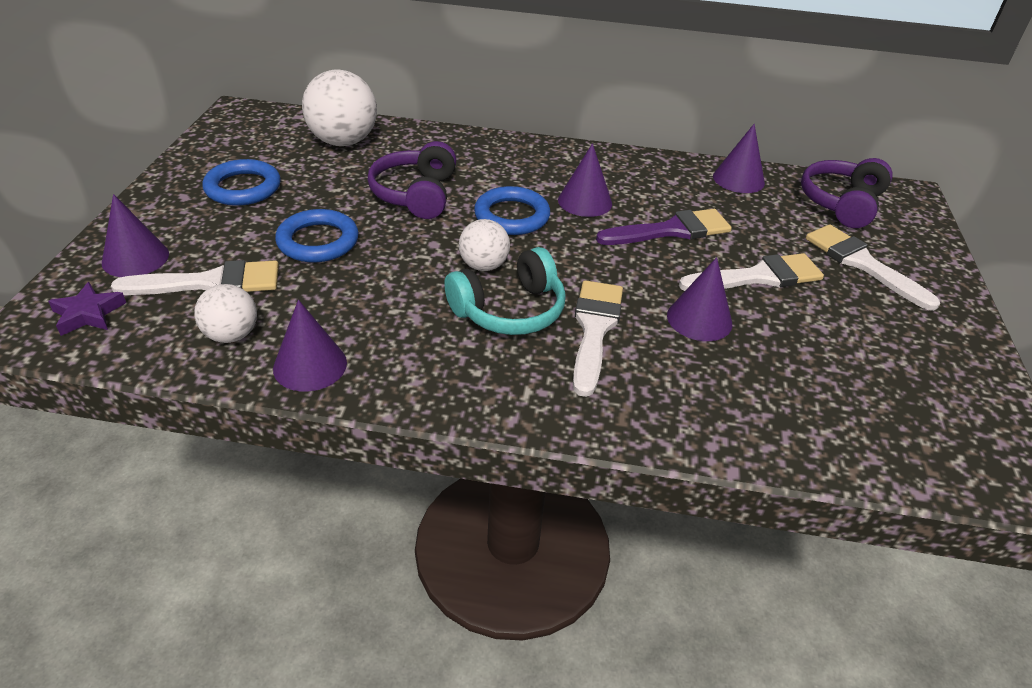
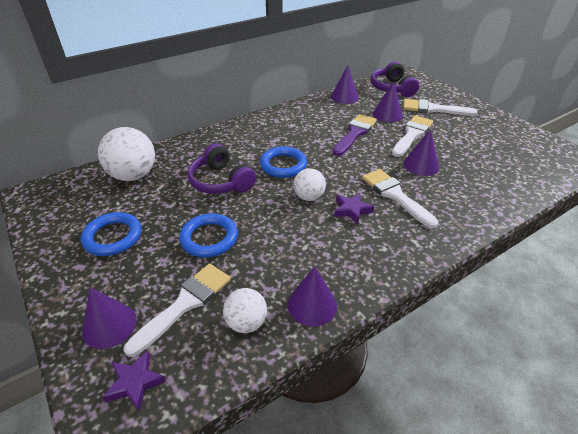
camera: 40 degrees left, 0 degrees up
(509, 310) = (352, 210): turquoise headphones -> purple star
(585, 201) = (303, 140): purple cone -> purple cone (387, 114)

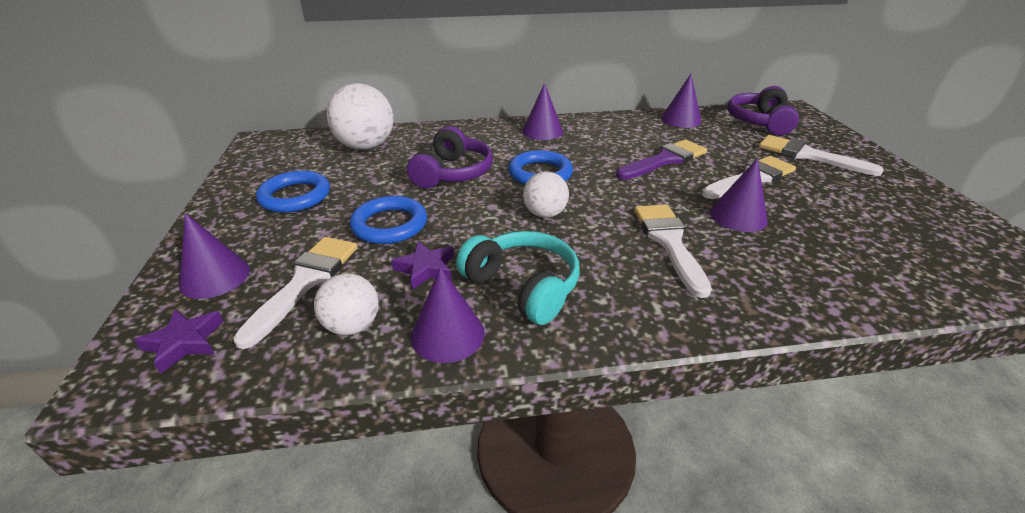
camera: 25 degrees right, 5 degrees down
(185, 304) = (305, 282): white brush -> white brush turned 45 degrees counterclockwise
(221, 181) = (452, 173): purple headphones -> purple headphones turned 150 degrees counterclockwise
(333, 255) = (522, 286): none -> turquoise headphones
(352, 210) = (591, 243): purple star -> purple star (426, 269)
(387, 114) = (730, 149): purple cone -> purple cone (542, 131)

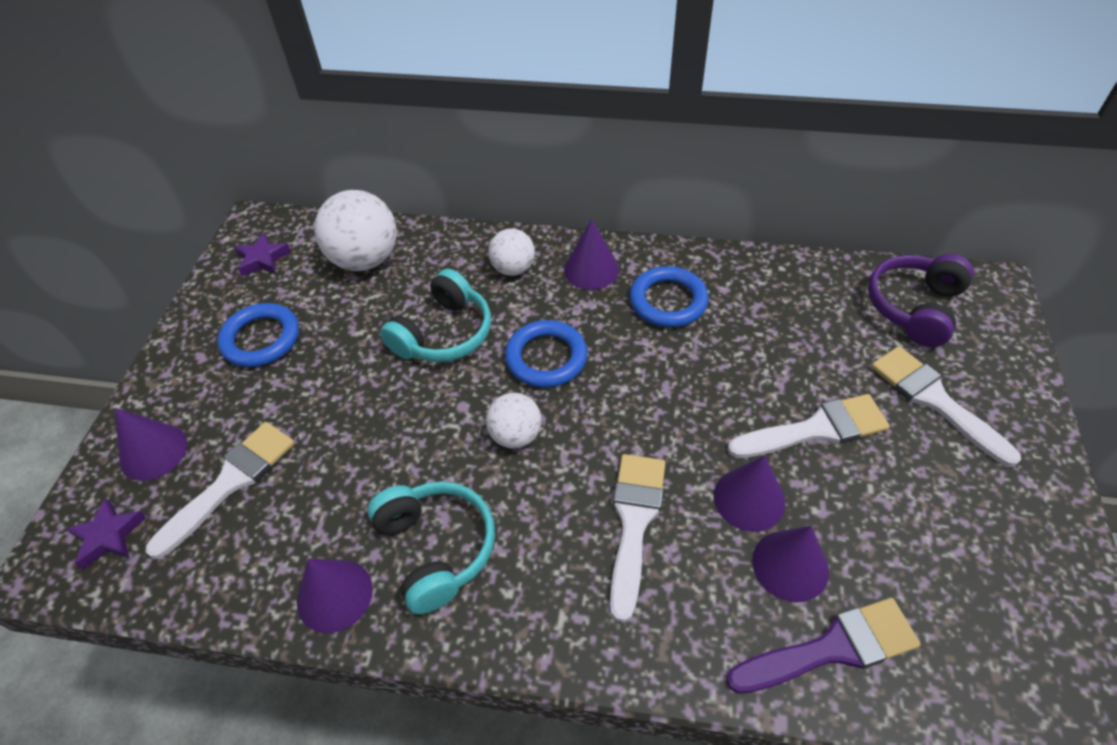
camera: 20 degrees right, 15 degrees up
(352, 325) = (254, 556): white ball -> white ball (513, 268)
(389, 225) = (340, 412): blue ring -> blue ring (668, 301)
(426, 269) = (350, 494): purple star -> purple star (262, 259)
(452, 173) = (443, 333): purple headphones -> turquoise headphones
(665, 160) = (721, 365): purple brush -> purple brush (832, 648)
(681, 120) = (798, 279): purple cone -> purple cone (790, 565)

